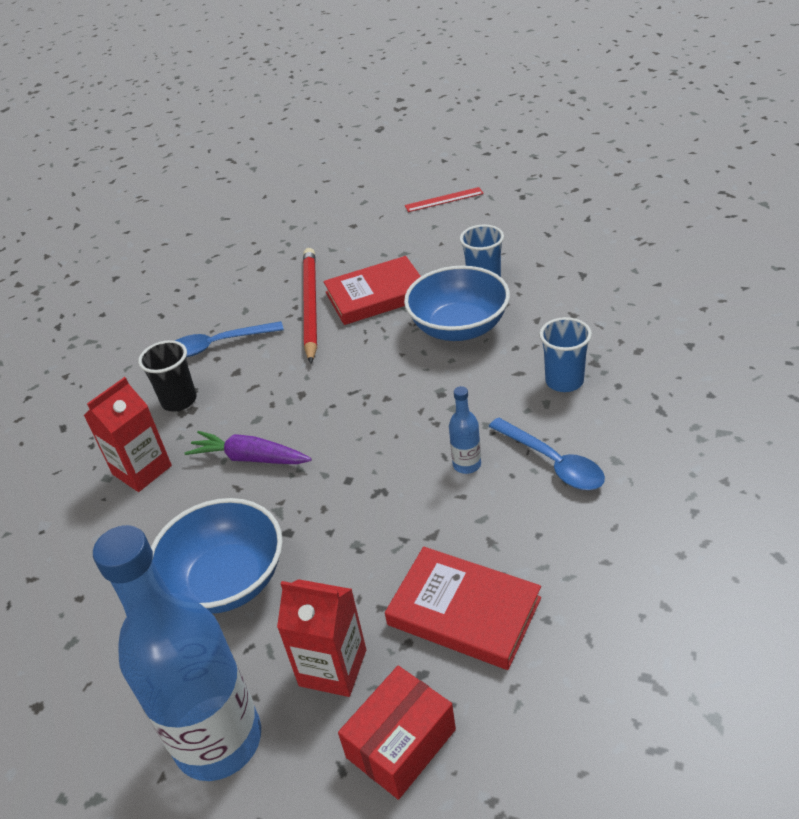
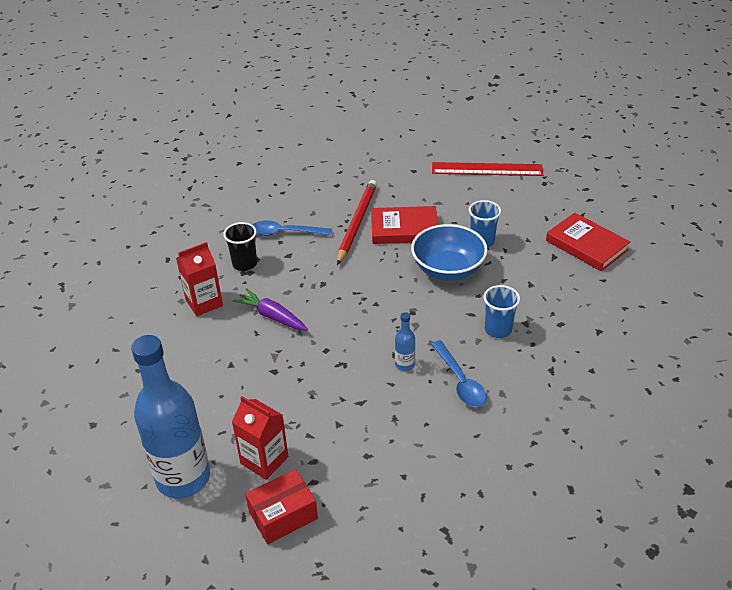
camera: 15 degrees right, 0 degrees up
(227, 580) = (226, 388): blue bowl -> none
(444, 199) = (487, 169): red ruler -> red ruler, size x1.82
(464, 611) = (356, 454): red book -> red book (586, 245)

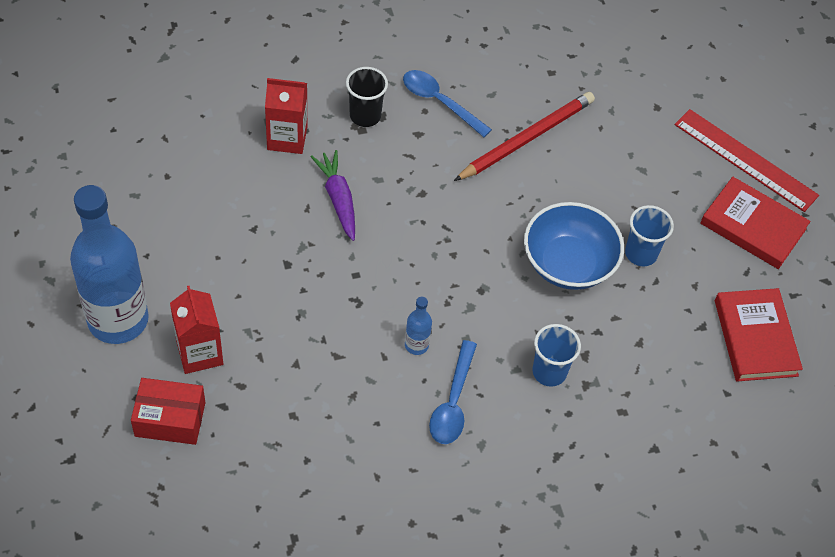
camera: 30 degrees right, 15 degrees up
(404, 229) = (571, 180): red book -> red book (753, 226)

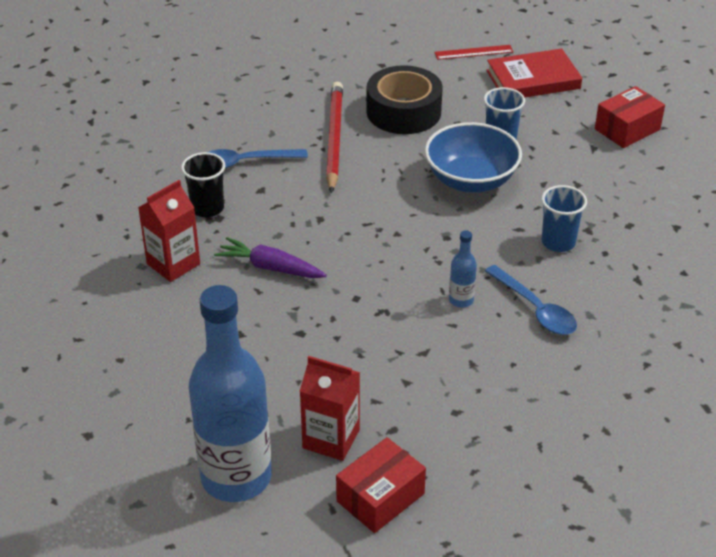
camera: 45 degrees left, 15 degrees down
(609, 162) = (403, 111): none -> black tape
(745, 159) = (473, 52): red ruler -> red ruler, size x0.55
(755, 338) = (627, 129): red book -> red box

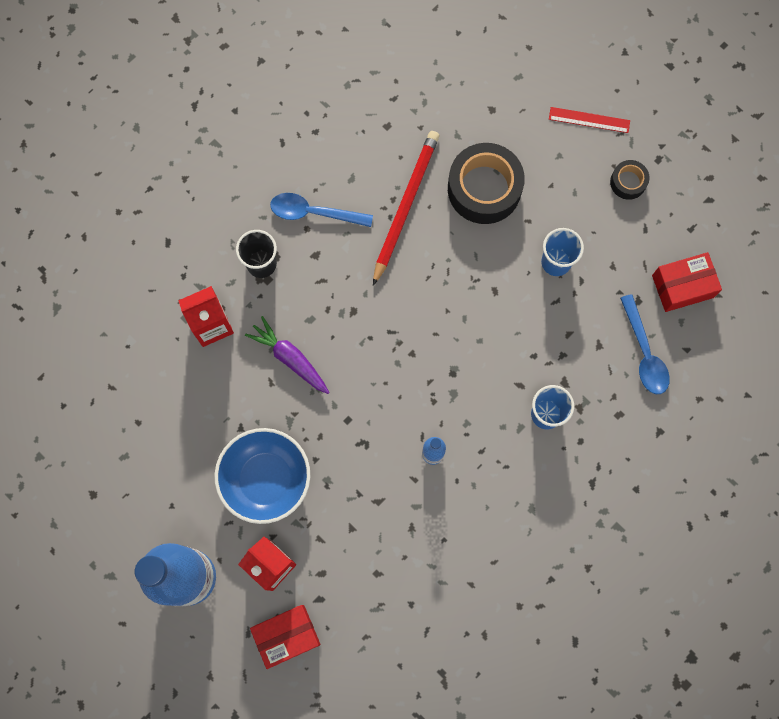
camera: 20 degrees right, 35 degrees up
(471, 180) = (505, 306): blue bowl -> blue bowl (266, 479)
(533, 79) = (628, 182): red book -> black tape
(535, 309) = (490, 486): blue spoon -> blue spoon (644, 353)

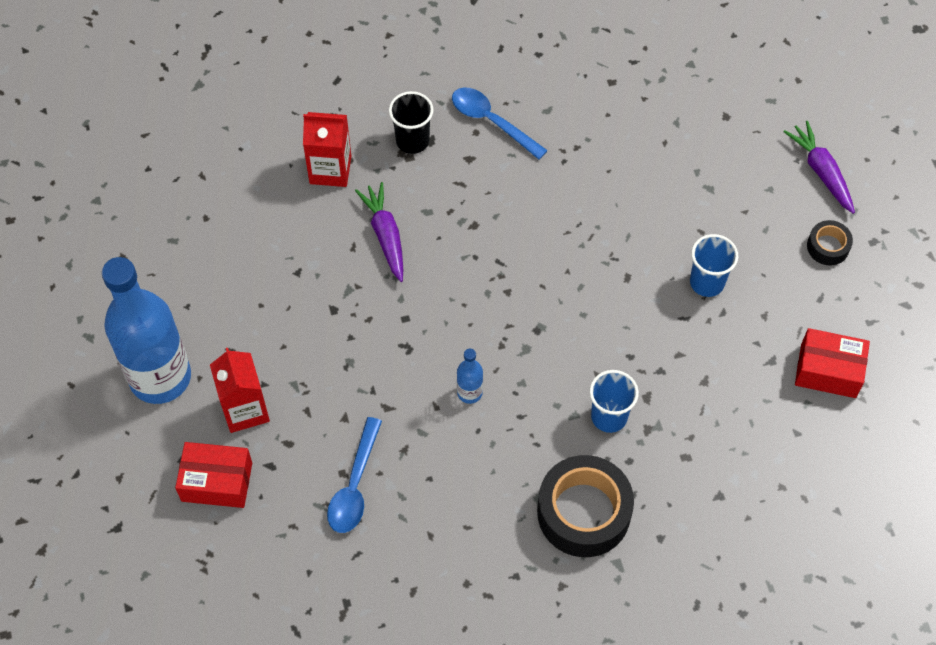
camera: 30 degrees right, 15 degrees down
(266, 479) = (291, 329): blue bowl -> none
(405, 206) = (585, 159): red pencil -> none
(484, 189) = (674, 181): black tape -> black tape (583, 512)
(589, 120) = (821, 172): red ruler -> purple carrot
(644, 353) = (749, 412): blue spoon -> blue spoon (354, 485)

